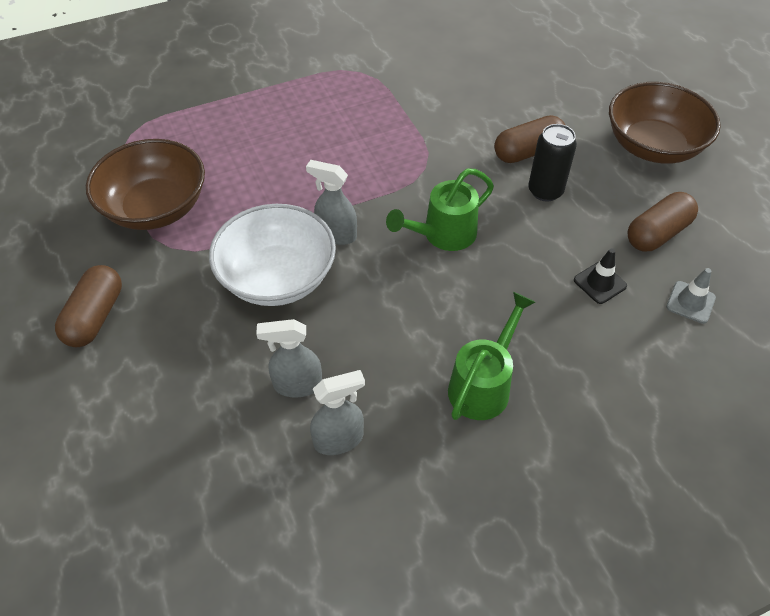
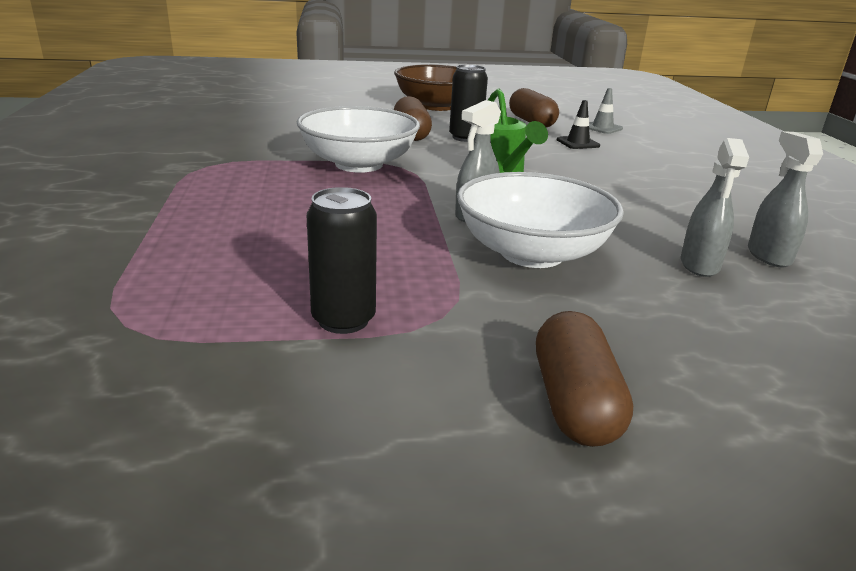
camera: 75 degrees left, 25 degrees down
(95, 317) = (574, 403): brown capsule -> brown capsule turned 60 degrees clockwise
(155, 207) = (343, 320): brown bowl -> black can
(413, 143) = (359, 164): none -> white bowl
(484, 384) = (686, 192): green watering can -> none

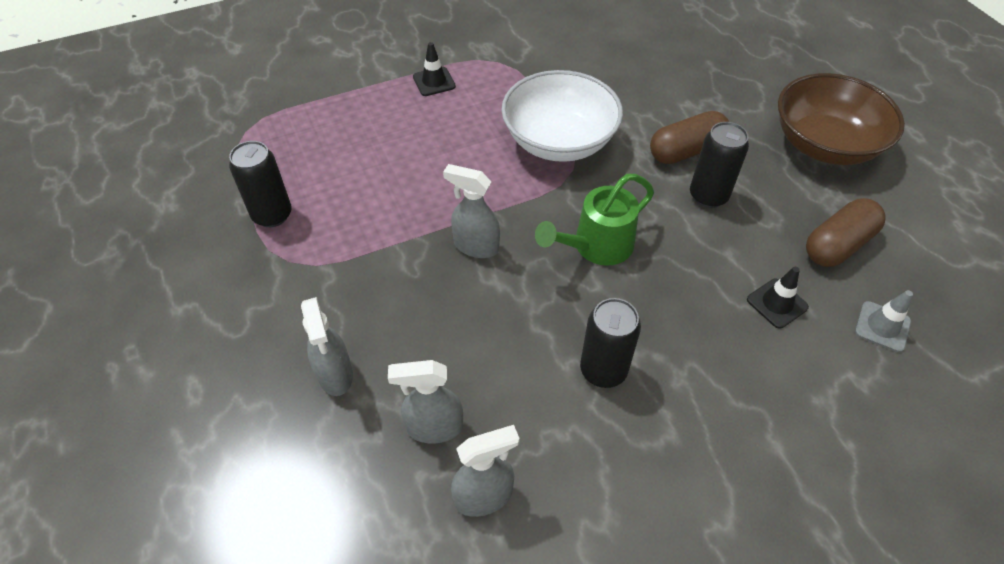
camera: 75 degrees right, 25 degrees up
(197, 195) = (434, 82): none -> black traffic cone
(531, 253) = (410, 297): white bowl -> none
(574, 403) = (201, 344): brown capsule -> none
(633, 196) = (603, 370): none -> black can
(634, 306) = (335, 374): none -> grey spray bottle

